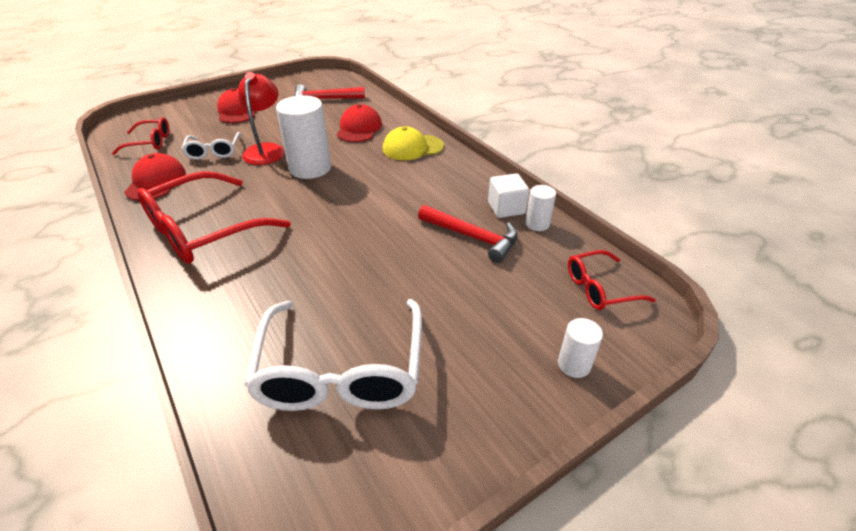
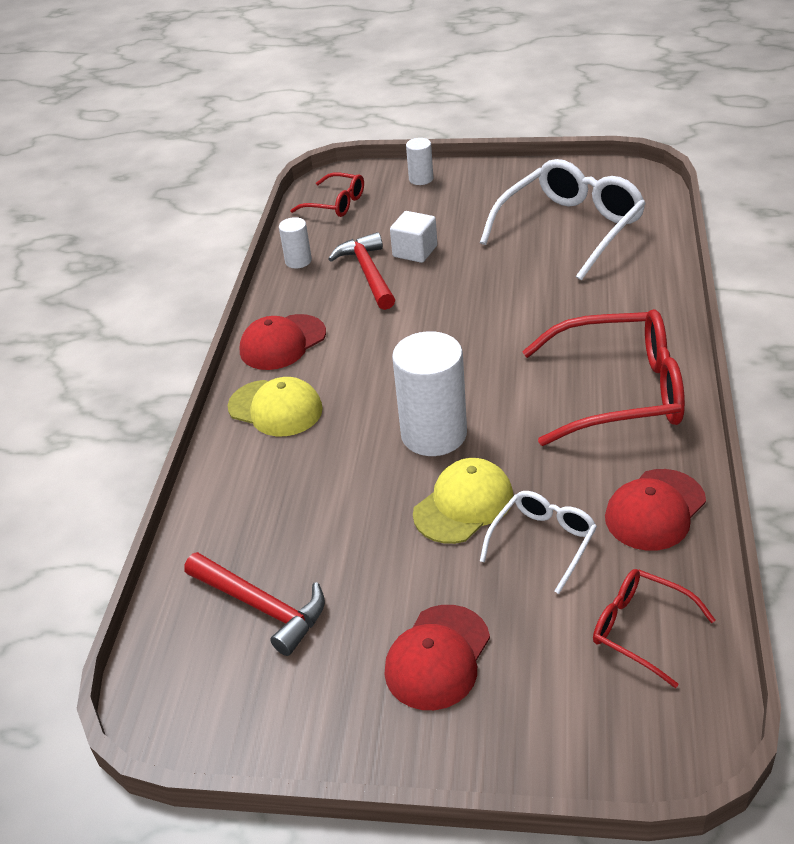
camera: 135 degrees left, 0 degrees up
(266, 150) = (463, 504): red lamp -> yellow cap
(359, 128) = (294, 486): red cap -> red cap (282, 343)
(506, 208) = (299, 285): white cube -> white cube (415, 251)

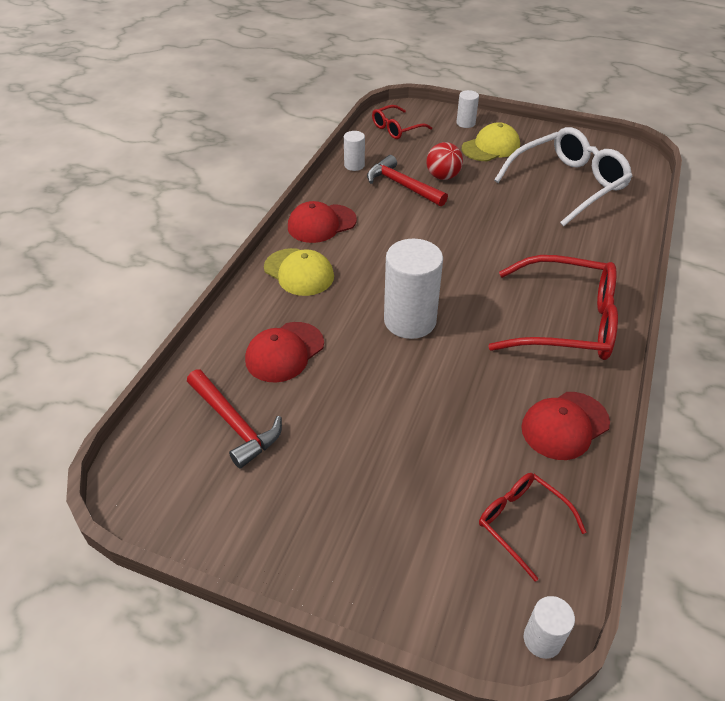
camera: 10 degrees right, 5 degrees up
(336, 204) = (396, 129): red glasses -> red glasses turned 105 degrees clockwise
(368, 273) = (402, 185): red hammer -> red hammer turned 45 degrees counterclockwise
(415, 251) = (443, 176): white cube -> red ball
(437, 657) = (352, 501): red cap -> red cap (284, 352)
(463, 504) = (414, 382): yellow cap -> yellow cap (491, 147)
(543, 542) = (466, 429): white glasses -> none
(703, 747) = (542, 639): none -> white cylinder

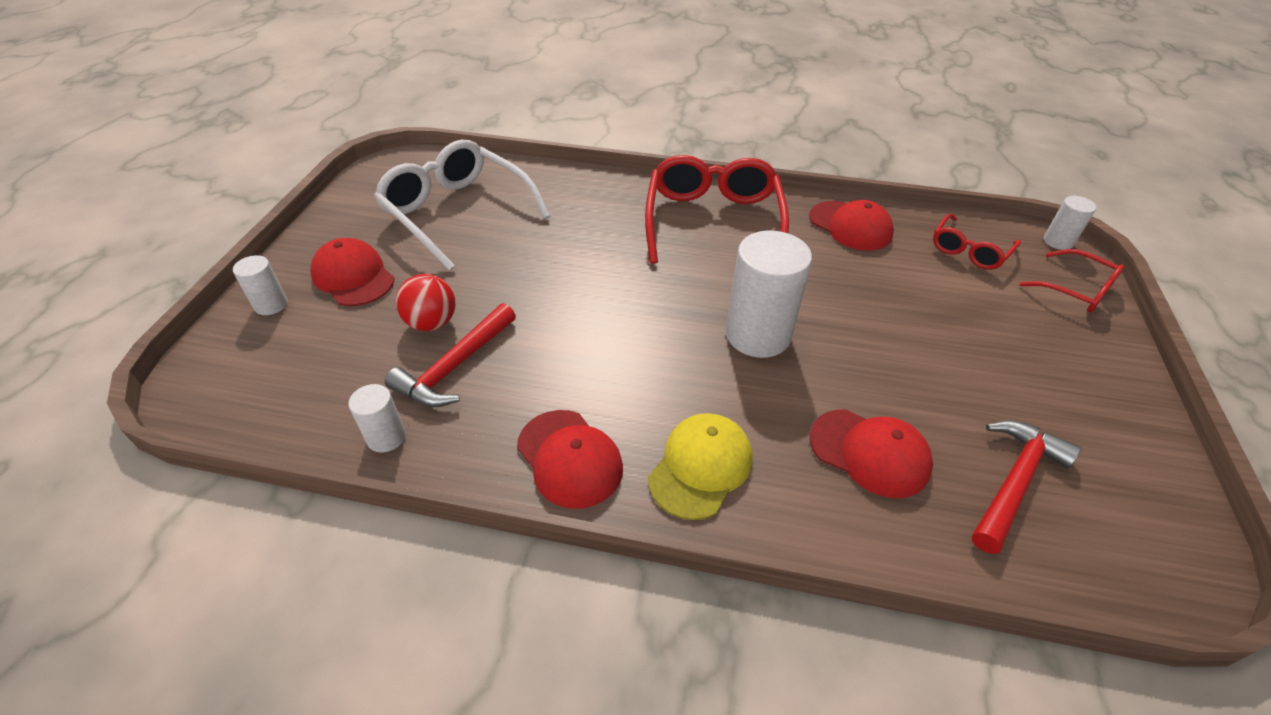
camera: 100 degrees left, 0 degrees up
(396, 129) = (264, 390): red glasses -> red glasses (1076, 290)
(491, 147) = (353, 277): yellow cap -> red cap

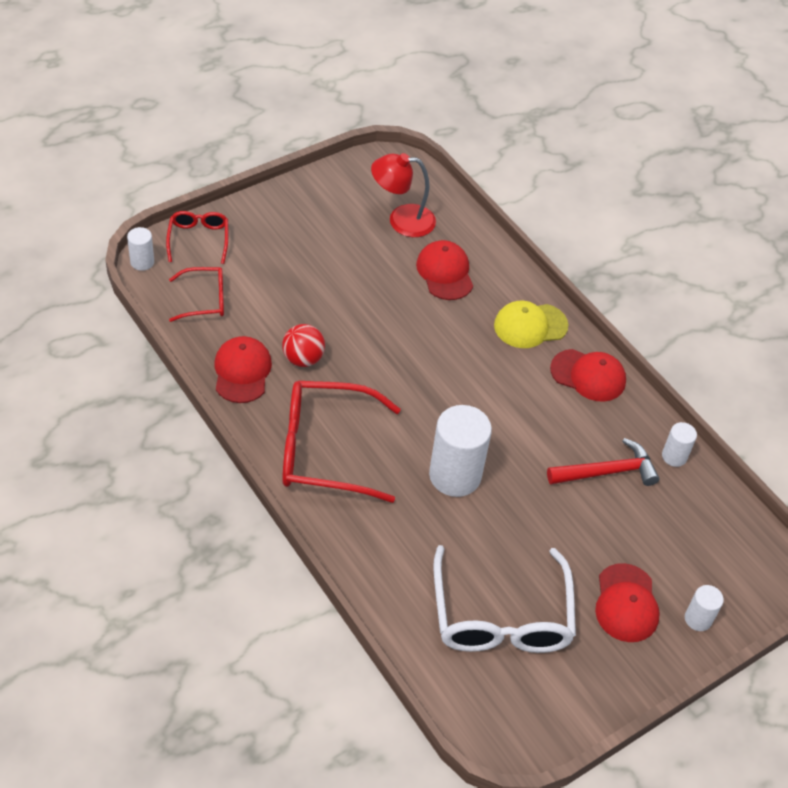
camera: 140 degrees left, 5 degrees up
(432, 323) = (598, 516): red ball -> red ball (303, 359)
(569, 458) = (588, 375): red cap -> red cap turned 105 degrees clockwise
(713, 221) = (325, 450): red glasses -> red glasses turned 45 degrees clockwise
(758, 335) = (414, 357): white cylinder -> white cylinder (455, 475)
(1014, 482) = (401, 220): red hammer -> red lamp

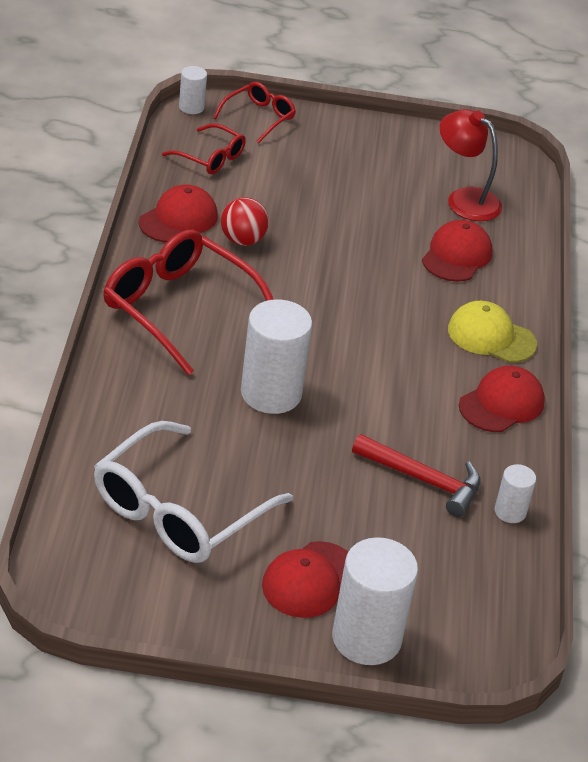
camera: 40 degrees right, 10 degrees down
(588, 375) = (501, 403): red cap -> red cap turned 105 degrees counterclockwise
(698, 619) = (366, 638): white cylinder -> white cylinder, size x1.99

